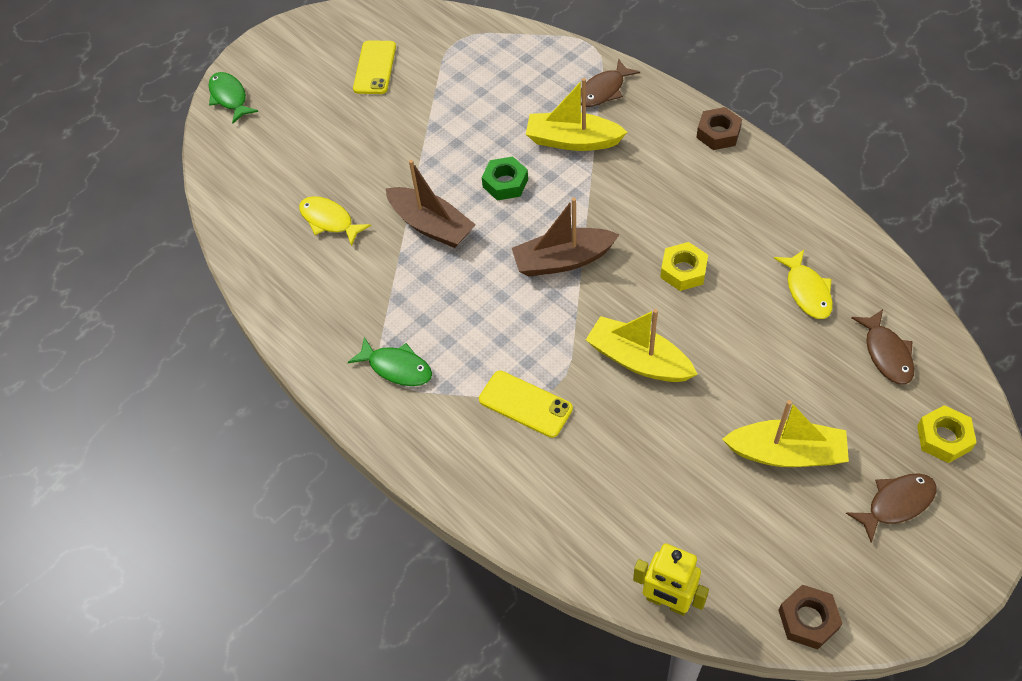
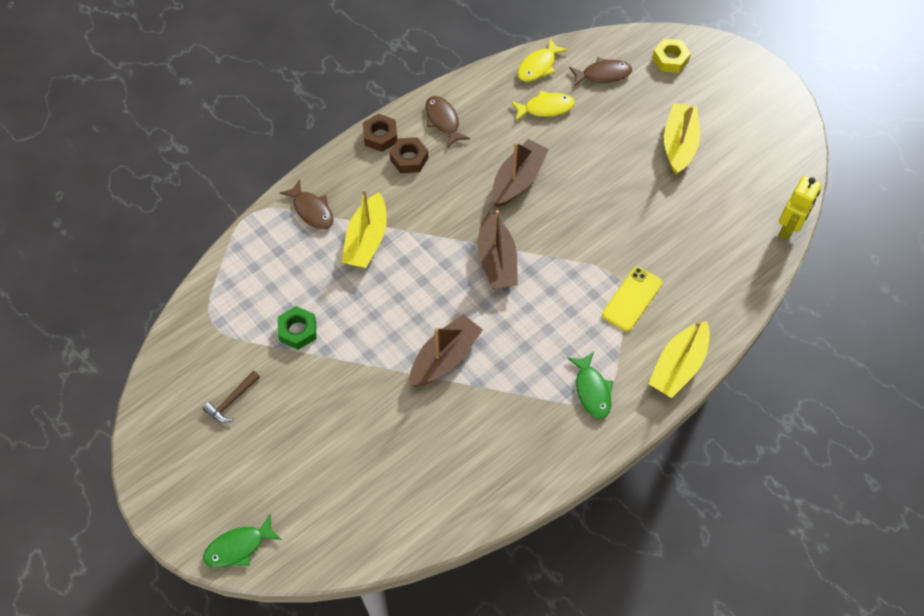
camera: 90 degrees left, 5 degrees up
(329, 220) = (425, 444): yellow fish -> yellow fish (538, 66)
(375, 68) = (232, 401): yellow phone -> brown hammer
(397, 367) = (592, 390): green fish -> green fish turned 135 degrees clockwise
(505, 183) = (406, 296): green nut -> green nut (298, 330)
(638, 360) = (597, 220): yellow boat -> yellow boat (678, 366)
(683, 271) = (518, 180): yellow nut -> brown boat
(808, 620) = (797, 154): brown nut -> brown nut (409, 159)
(896, 503) = (717, 94): brown fish -> brown fish (443, 121)

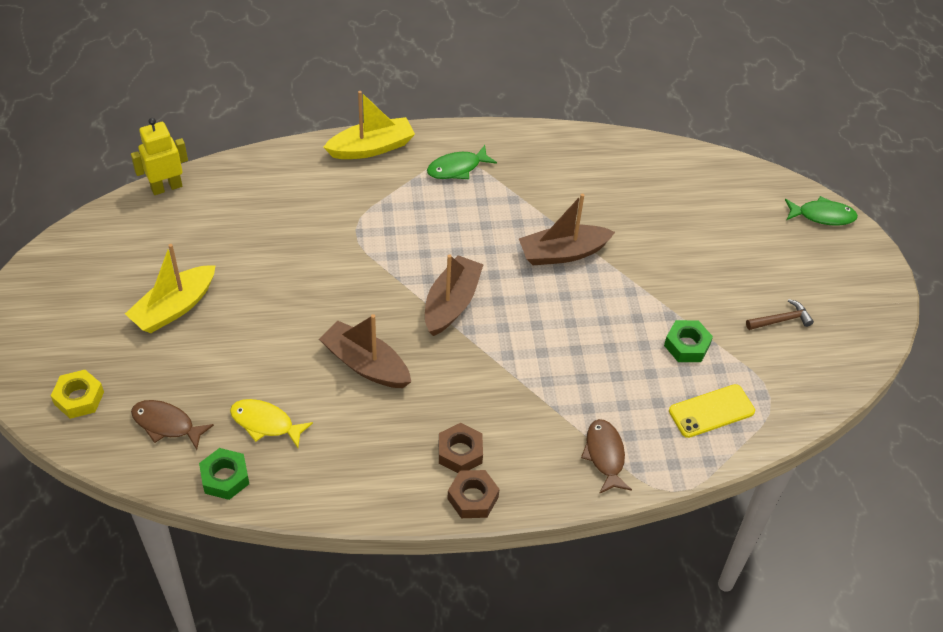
camera: 150 degrees left, 10 degrees down
(366, 240) = (566, 392): yellow boat -> none
(443, 121) = (388, 475): brown fish -> none
(518, 180) = (365, 364): brown boat -> brown boat turned 60 degrees clockwise
(538, 66) = (225, 478): yellow fish -> green nut
(592, 390) = (457, 168): green fish -> green fish turned 135 degrees counterclockwise
(632, 299) = (360, 209): yellow phone -> yellow phone (711, 411)

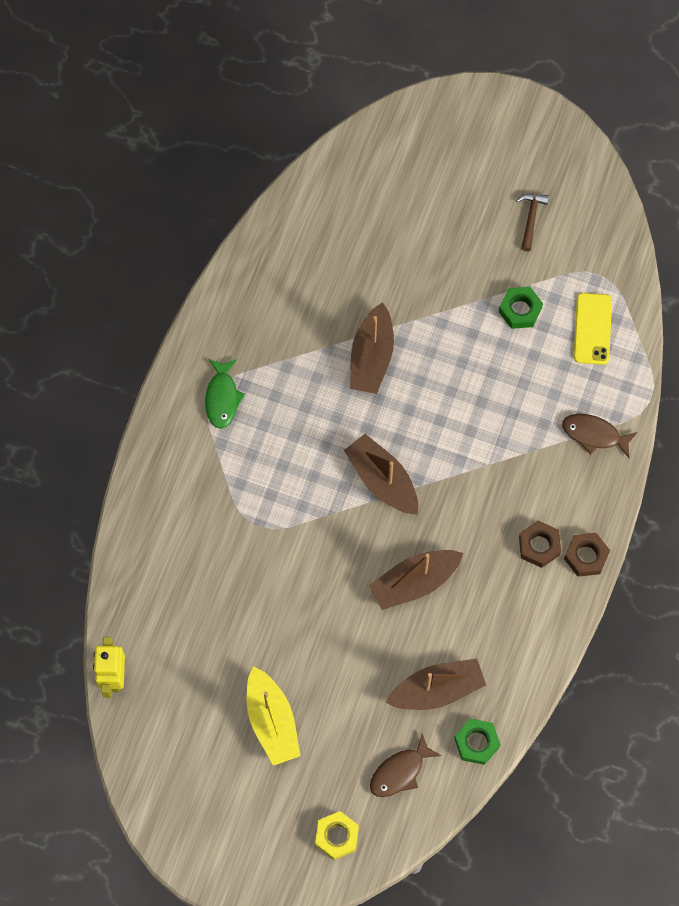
camera: 60 degrees left, 20 degrees up
(265, 423) = (437, 689): yellow fish -> brown boat
(371, 148) = (155, 464): yellow boat -> none
(822, 216) = (437, 112): green fish -> none

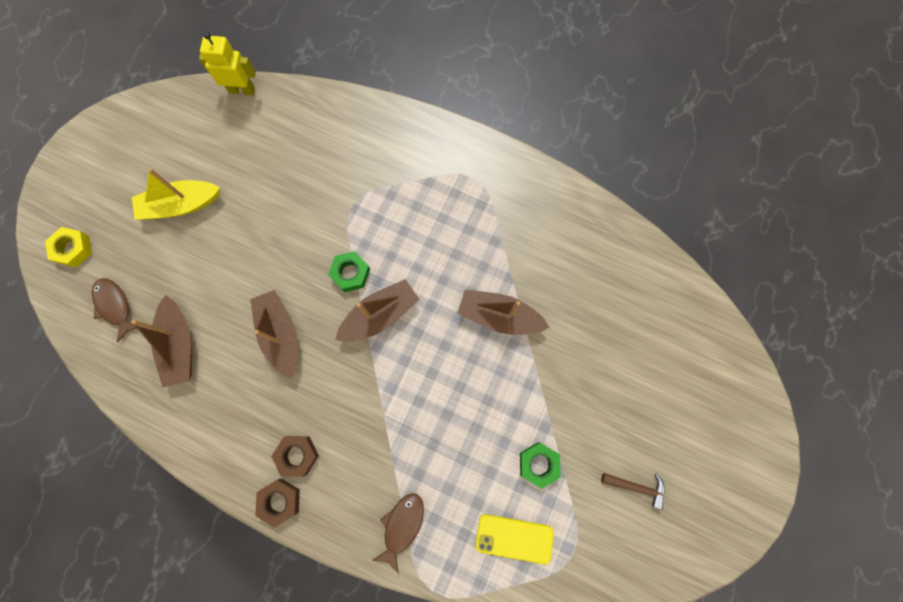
camera: 95 degrees right, 5 degrees up
(222, 398) = (470, 186): green fish -> none
(477, 743) = (125, 375): green nut -> green nut (350, 273)

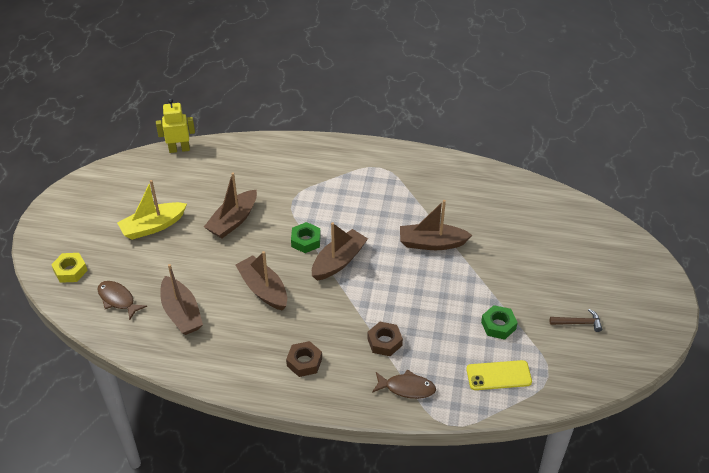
camera: 15 degrees left, 30 degrees down
(274, 220) = (233, 221): none -> brown boat
(280, 501) = (301, 395): brown nut -> brown nut (384, 342)
(402, 526) = (407, 388): brown fish -> brown fish turned 90 degrees clockwise

